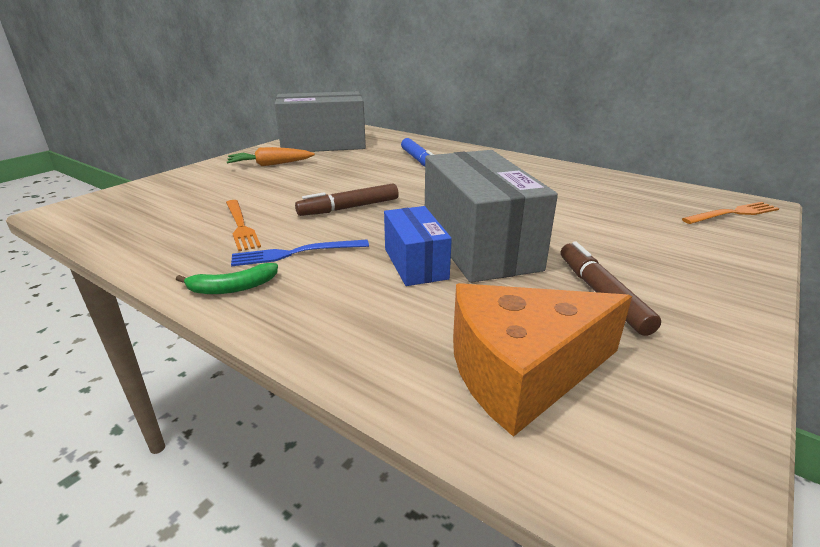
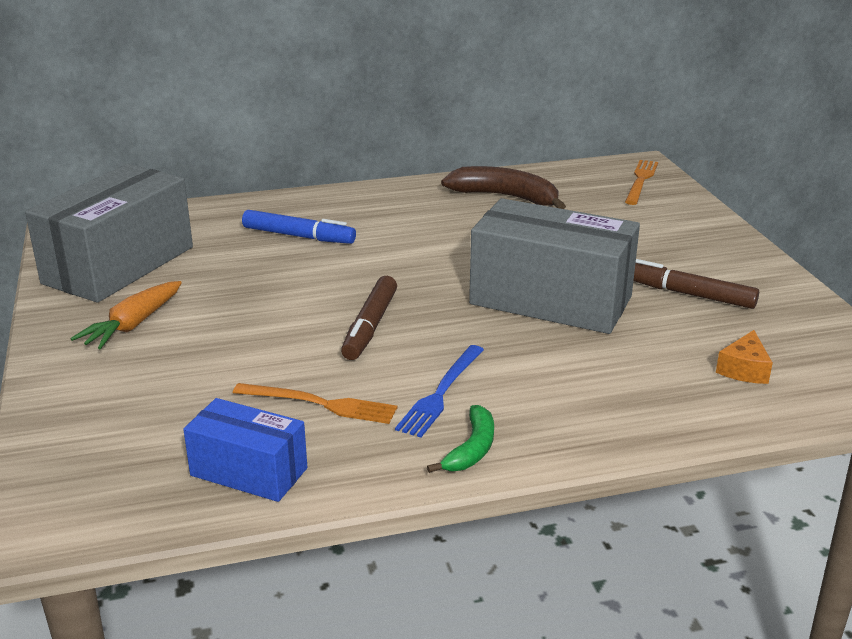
camera: 50 degrees left, 0 degrees up
(415, 263) = (545, 343): blue box -> blue box (249, 472)
(522, 371) = (744, 369): orange cheese -> orange cheese, size x0.44
(587, 185) = (505, 197): none -> brown banana

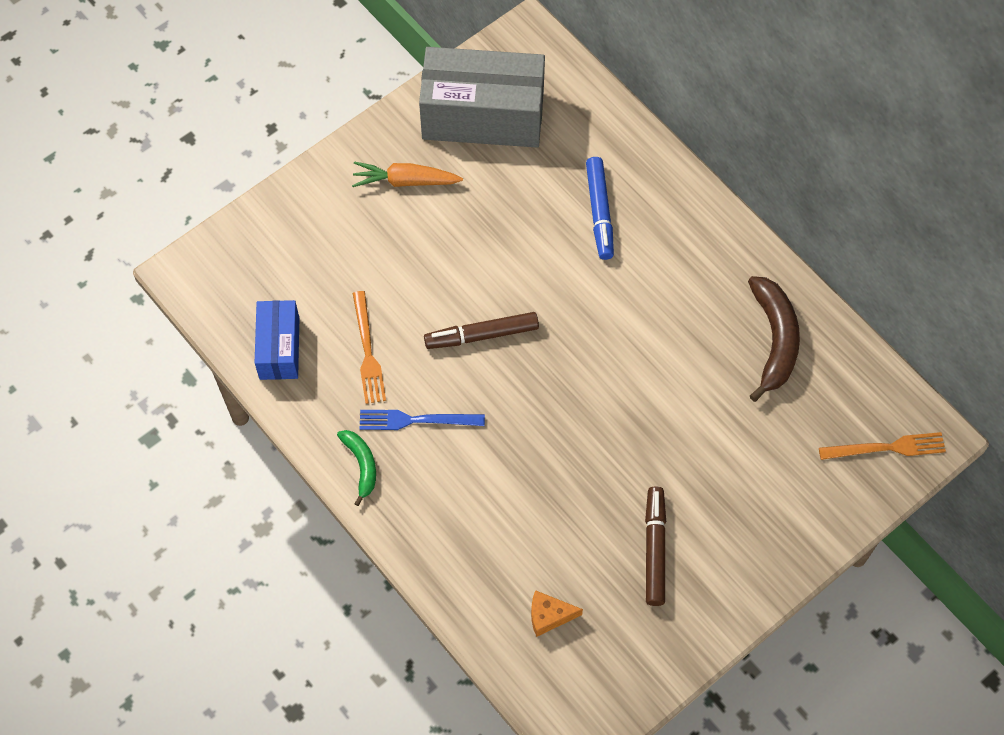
camera: 65 degrees right, 35 degrees up
(472, 449) = (361, 465): green banana -> green banana turned 105 degrees counterclockwise
(550, 300) = (588, 446): grey box -> none

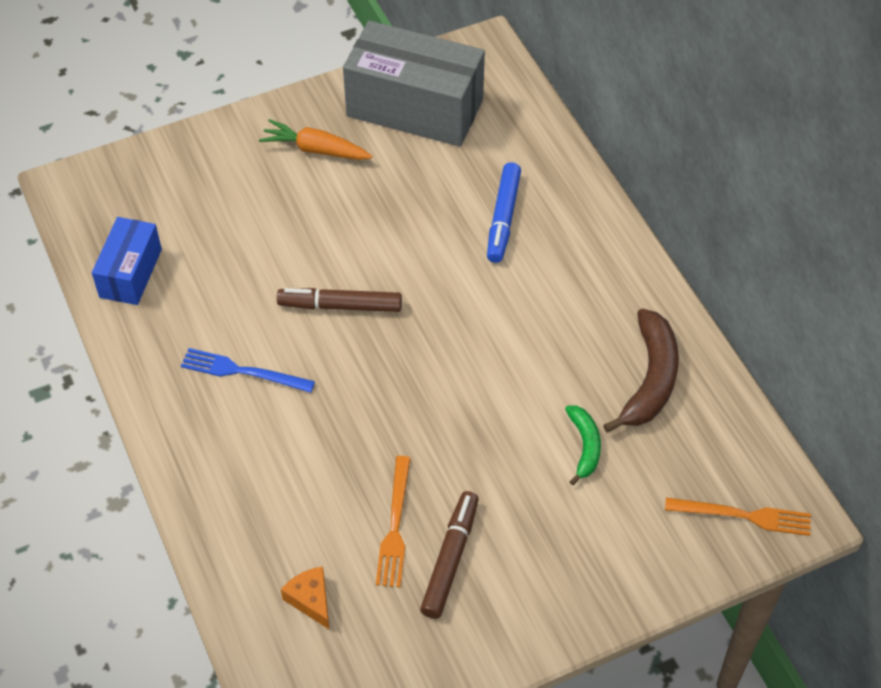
camera: 15 degrees right, 10 degrees down
(361, 465) = (169, 401): green banana -> green banana (584, 446)
(367, 351) = (218, 296): orange fork -> orange fork (395, 526)
(549, 616) = (311, 600): orange cheese -> orange cheese turned 45 degrees clockwise

